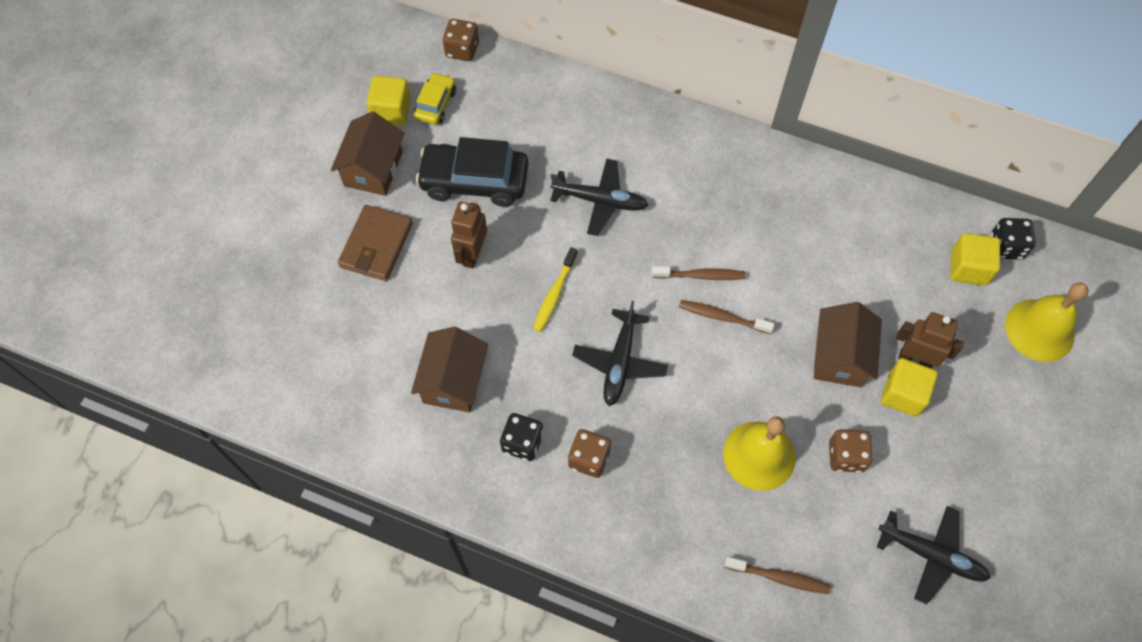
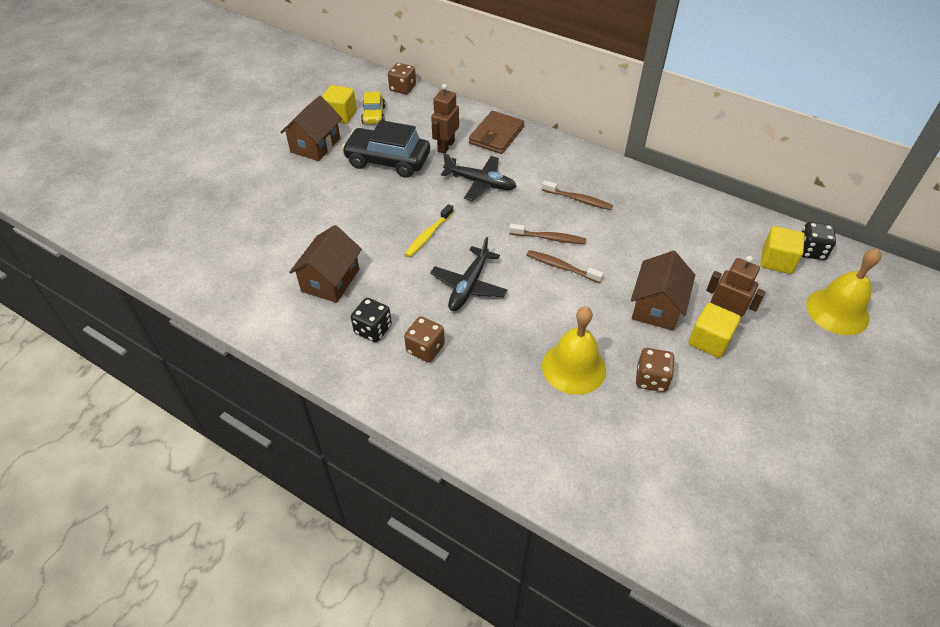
camera: 10 degrees right, 15 degrees down
(376, 245) = (301, 189): brown wallet -> brown wallet (496, 135)
(435, 104) = (373, 115): yellow car -> yellow car turned 150 degrees clockwise
(472, 254) = (372, 203): brown robot -> brown robot (446, 146)
(779, 577) = (574, 465): brown toothbrush -> brown toothbrush (578, 200)
(931, 555) = (721, 469): black plane -> none

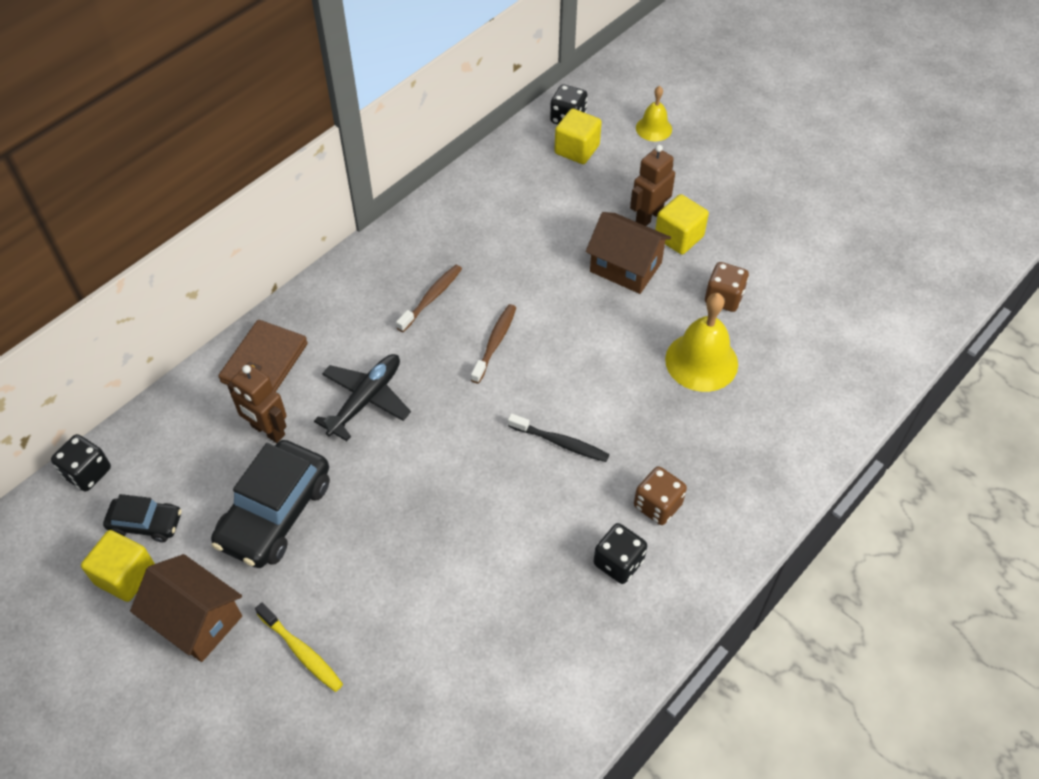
camera: 80 degrees left, 5 degrees up
(330, 280) = (519, 611): brown house -> none
(373, 115) = (146, 523): yellow car -> black car
(402, 88) = (87, 473): brown dice -> black dice
(428, 235) = (457, 478): yellow toothbrush -> yellow toothbrush (302, 652)
(469, 285) = (561, 443): black plane -> black toothbrush
(496, 135) = (264, 363): brown wallet -> brown wallet turned 75 degrees clockwise
(561, 267) = (547, 341): brown toothbrush -> none
(837, 311) = (653, 128): yellow bell -> yellow bell, size x0.59

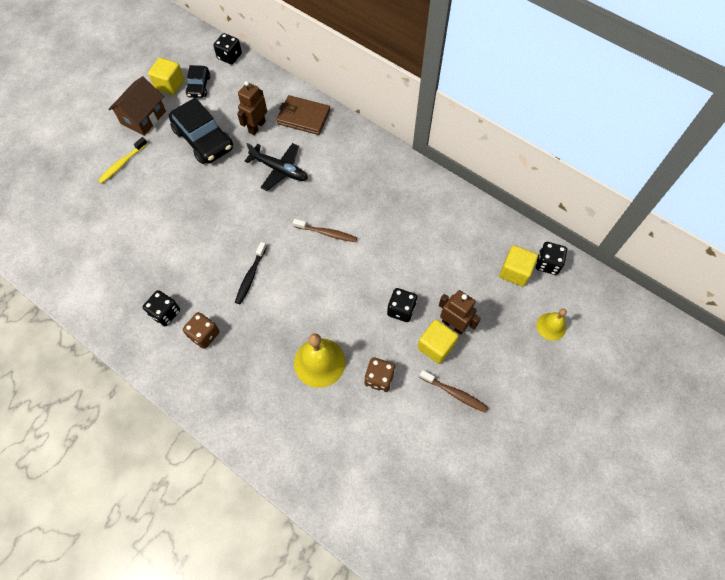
camera: 85 degrees right, 10 degrees up
(275, 513) = (203, 139): black car -> black car turned 150 degrees counterclockwise
(431, 298) = (360, 194): brown toothbrush -> brown toothbrush (455, 393)
(625, 267) = (401, 310): brown house -> black dice

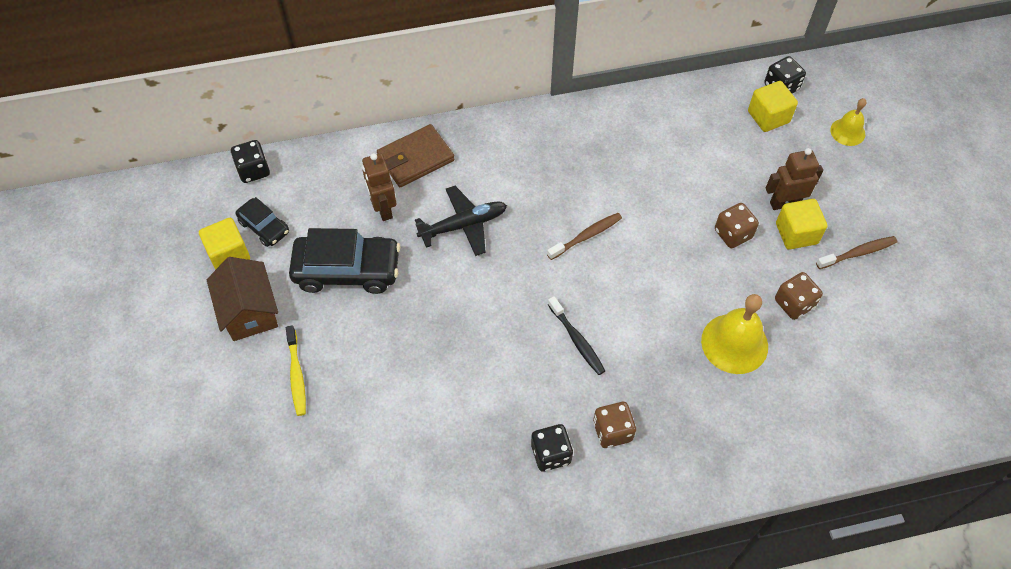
camera: 50 degrees left, 5 degrees down
(401, 310) = (733, 234): black dice -> brown dice

